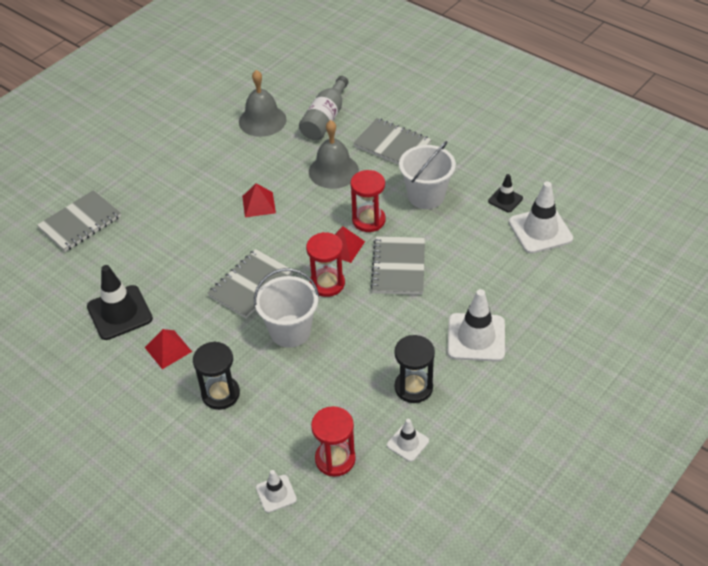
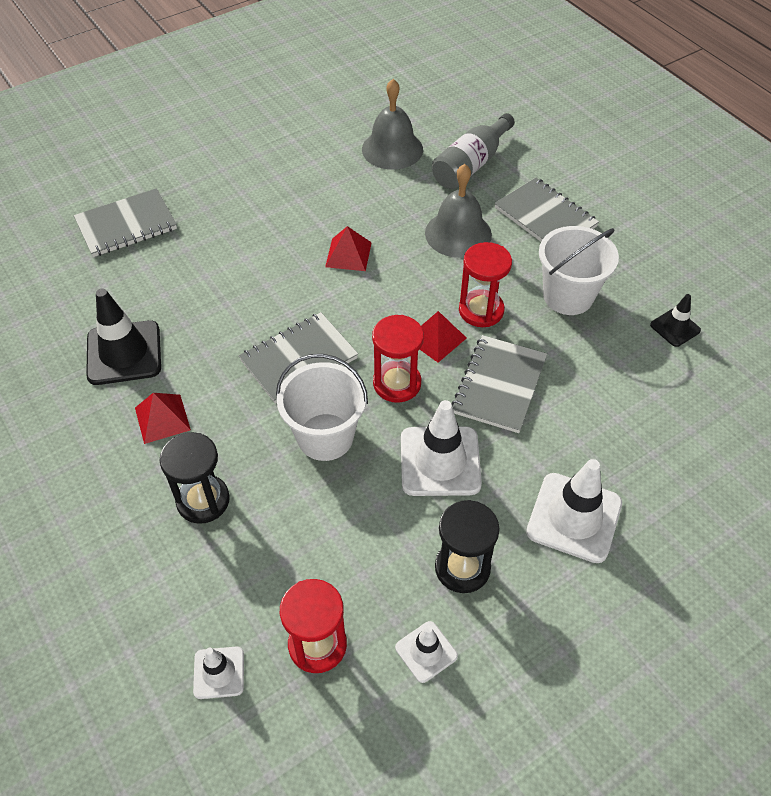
camera: 15 degrees right, 5 degrees up
(540, 230) = (712, 384): white traffic cone -> white traffic cone (440, 461)

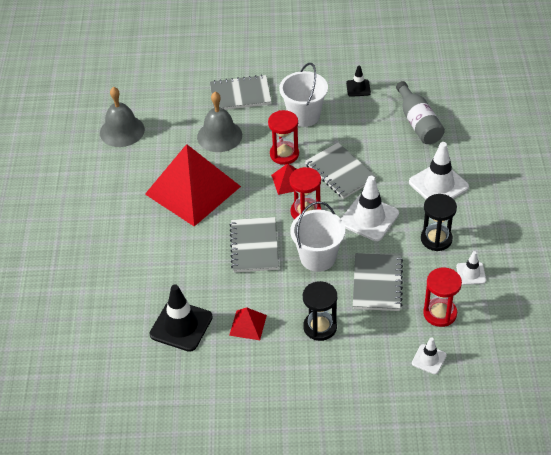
camera: 55 degrees left, 5 degrees down
(126, 225) = (67, 286): grey notebook -> grey notebook (377, 283)
(348, 254) = (192, 190): red pyramid -> red pyramid, size x2.42
(471, 164) = (169, 103): grey bottle -> grey bottle (418, 123)

